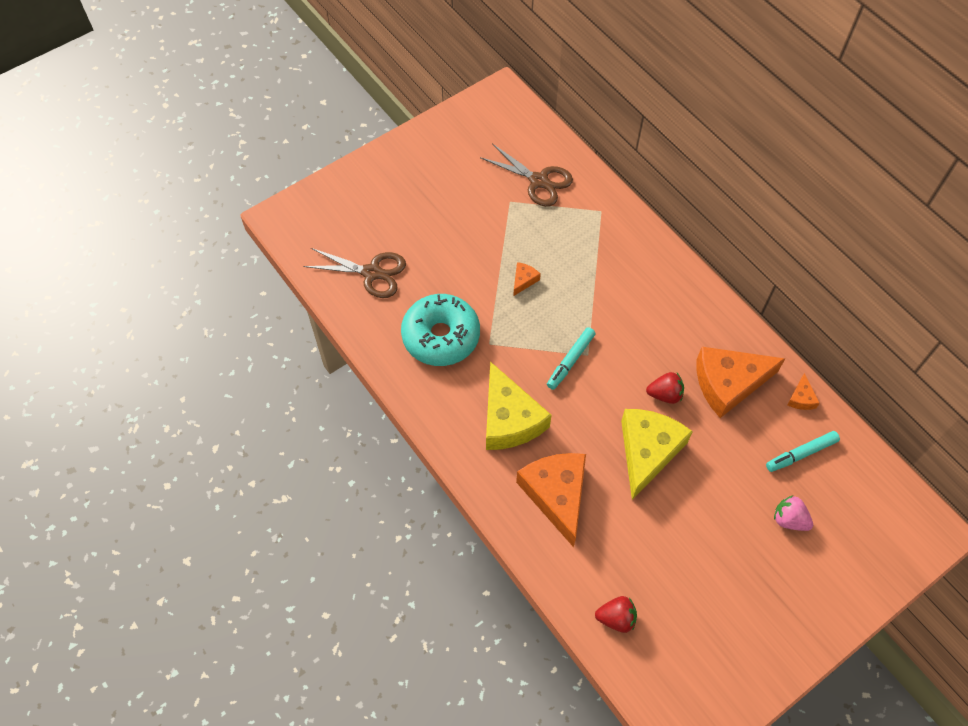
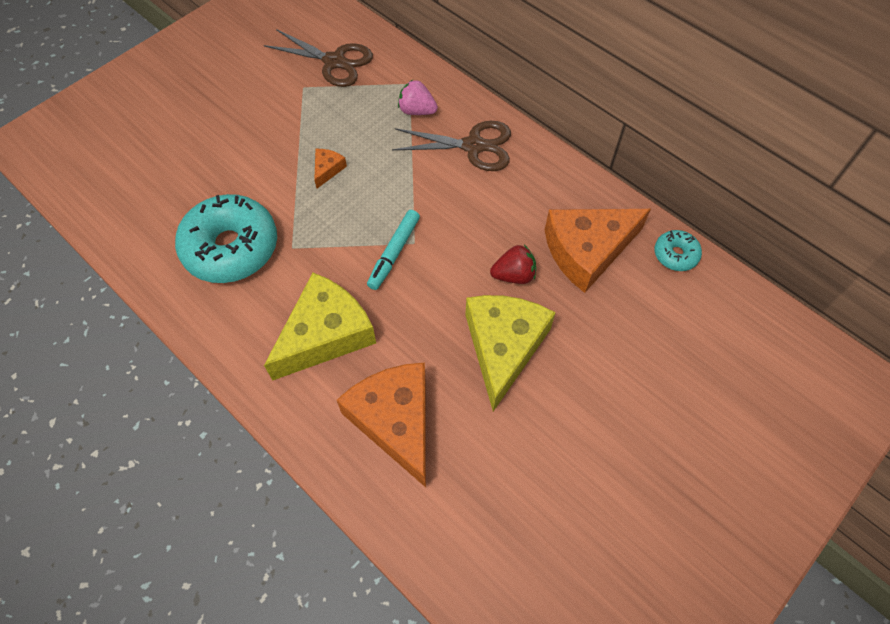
camera: 10 degrees left, 0 degrees up
(372, 273) = (141, 186): brown scissors -> brown scissors (473, 146)
(509, 419) = (325, 334): yellow cheese -> yellow cheese turned 105 degrees counterclockwise
(616, 618) = (495, 576): red strawberry -> none
(789, 519) = (692, 404): pink strawberry -> pink strawberry (417, 111)
(801, 398) = (675, 255): orange cheese -> turquoise donut
(801, 454) = (689, 320): turquoise marker -> none

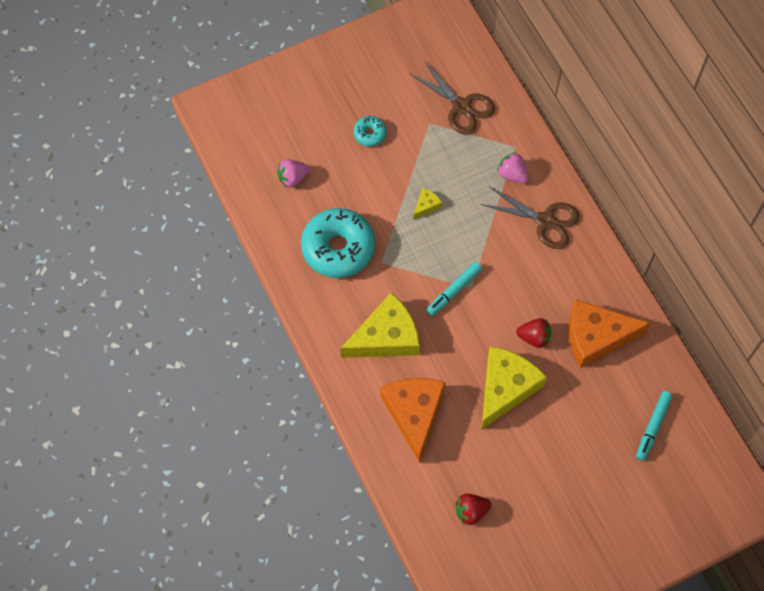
camera: 20 degrees right, 5 degrees up
(152, 186) = (292, 178): none -> pink strawberry
(327, 169) = (426, 205): orange cheese -> yellow cheese
(523, 532) = (471, 511): none -> red strawberry
(675, 255) = (661, 361): turquoise donut -> turquoise donut (370, 134)
(704, 334) = (652, 427): none -> turquoise marker

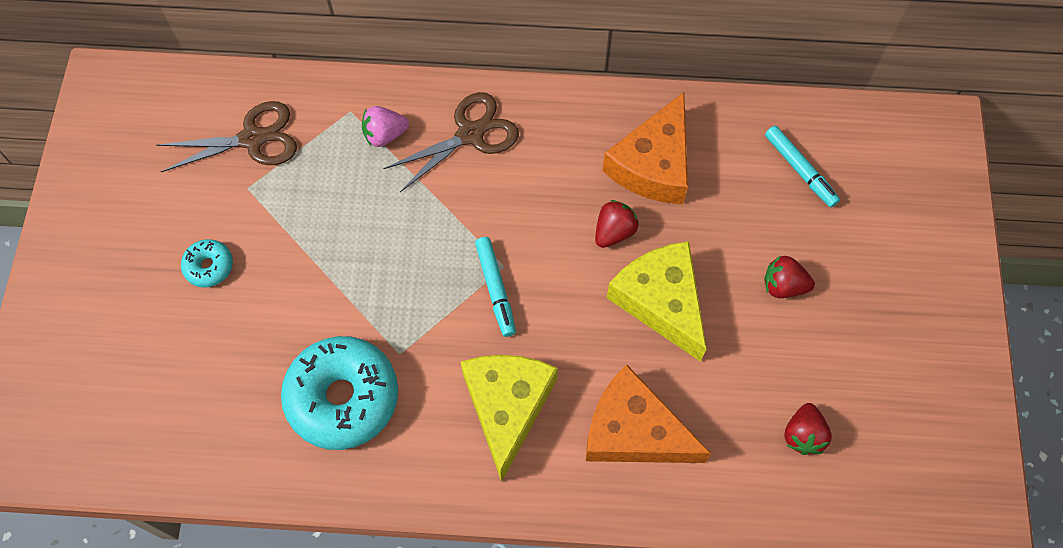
camera: 60 degrees left, 0 degrees up
(292, 178) = (200, 400): pink strawberry -> none
(426, 205) = (357, 255): yellow cheese -> none
(563, 455) = (783, 286): none -> red strawberry

